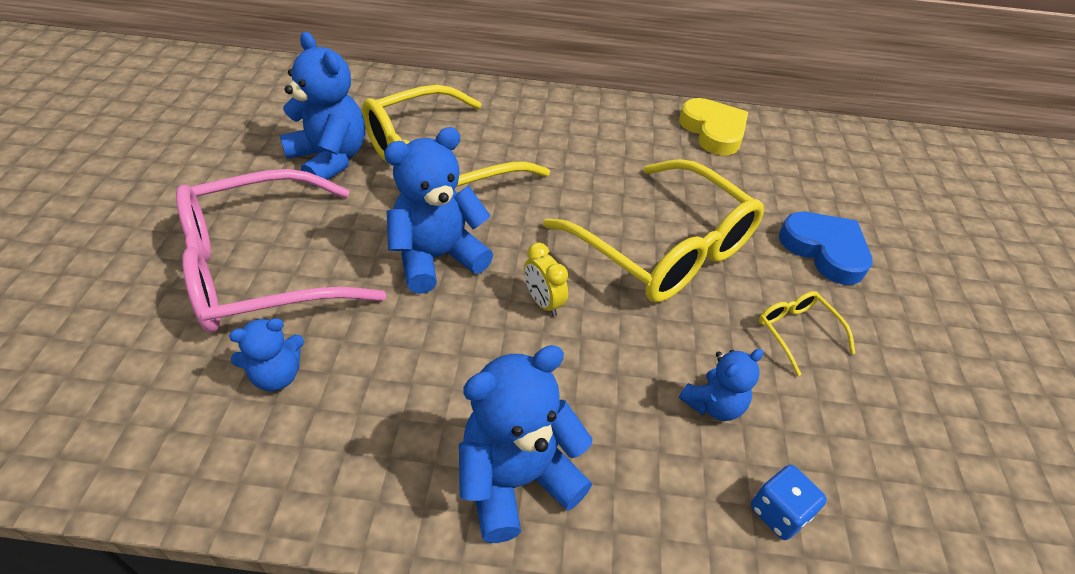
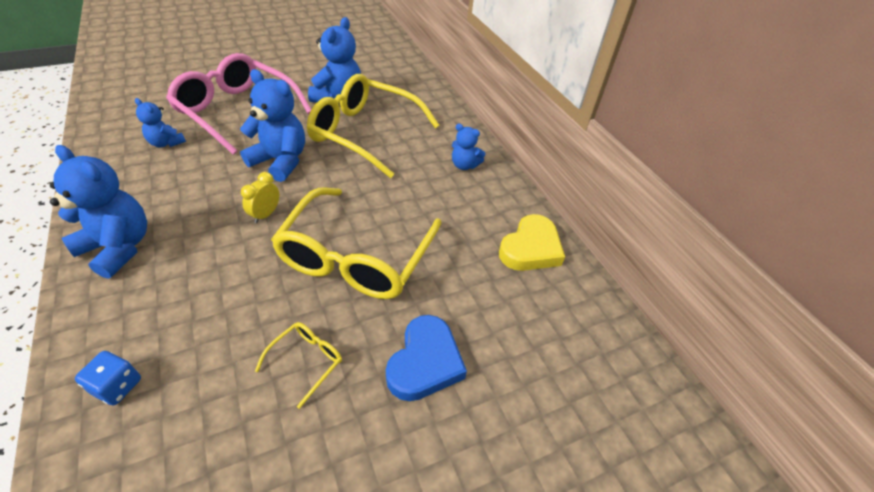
camera: 60 degrees right, 0 degrees up
(713, 404) = (207, 324): blue teddy bear -> blue teddy bear (464, 165)

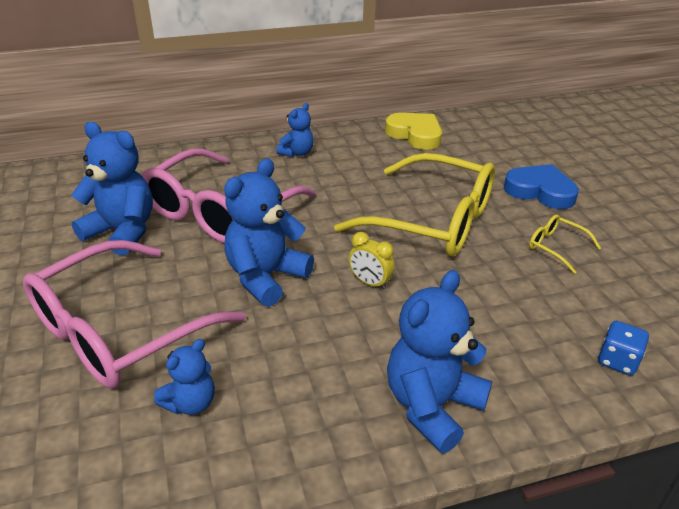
camera: 80 degrees left, 10 degrees down
(364, 133) = (219, 212): yellow glasses -> pink glasses

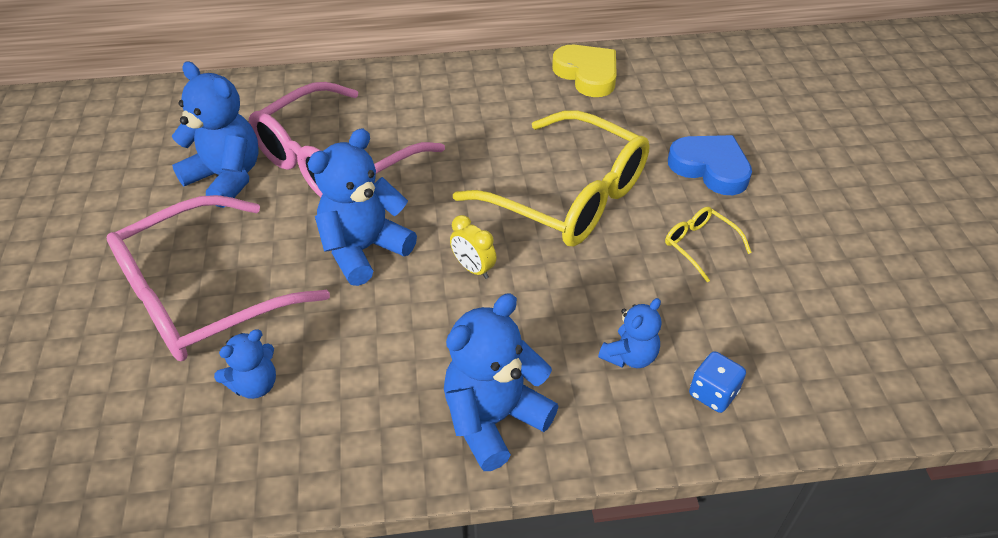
camera: 10 degrees right, 10 degrees up
(297, 153) = (440, 89): blue teddy bear -> blue teddy bear (630, 356)

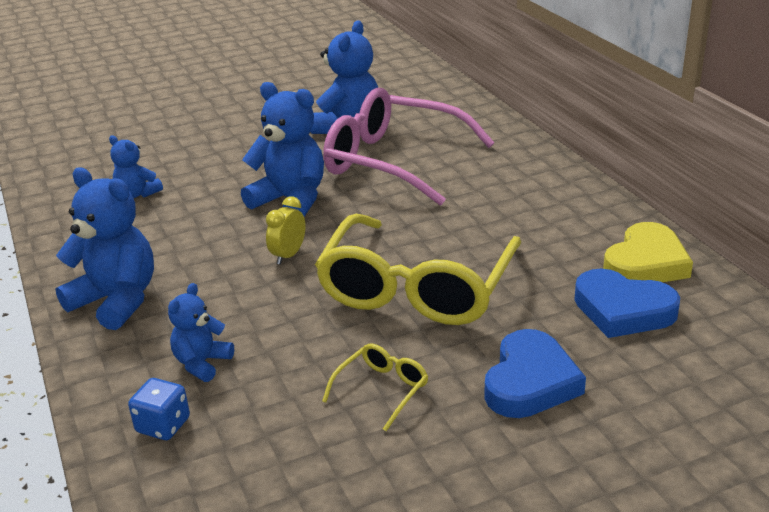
camera: 75 degrees right, 15 degrees down
(201, 296) = (217, 153): pink glasses -> none
(630, 356) = (202, 363): blue teddy bear -> blue teddy bear turned 90 degrees clockwise
(641, 102) = (623, 310): none -> blue heart

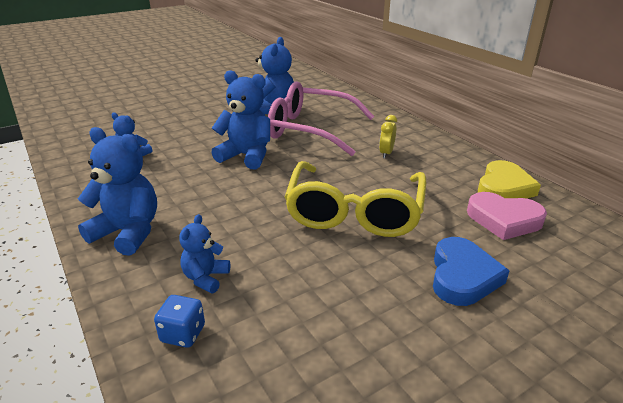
camera: 10 degrees left, 0 degrees up
(288, 255) = (254, 193): yellow clock -> yellow clock (386, 153)
(382, 390) = (354, 290): yellow glasses -> none
(623, 310) = (504, 220): blue heart -> pink heart

